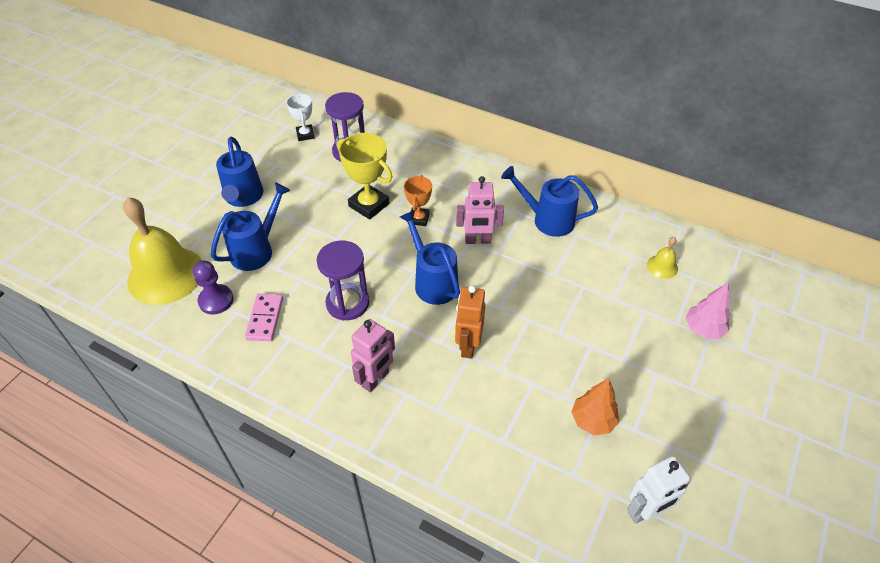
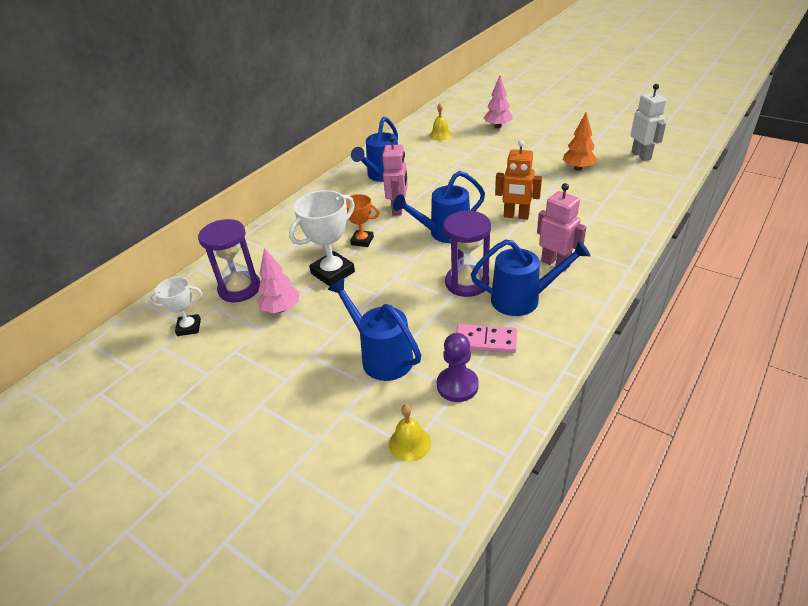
camera: 80 degrees left, 10 degrees down
(166, 275) = (409, 443): yellow bell -> yellow bell, size x0.42
(243, 198) = (286, 377): blue watering can -> blue watering can (523, 299)
(322, 181) = (281, 309): none -> pink tree
(369, 205) = (333, 273): yellow trophy -> white trophy

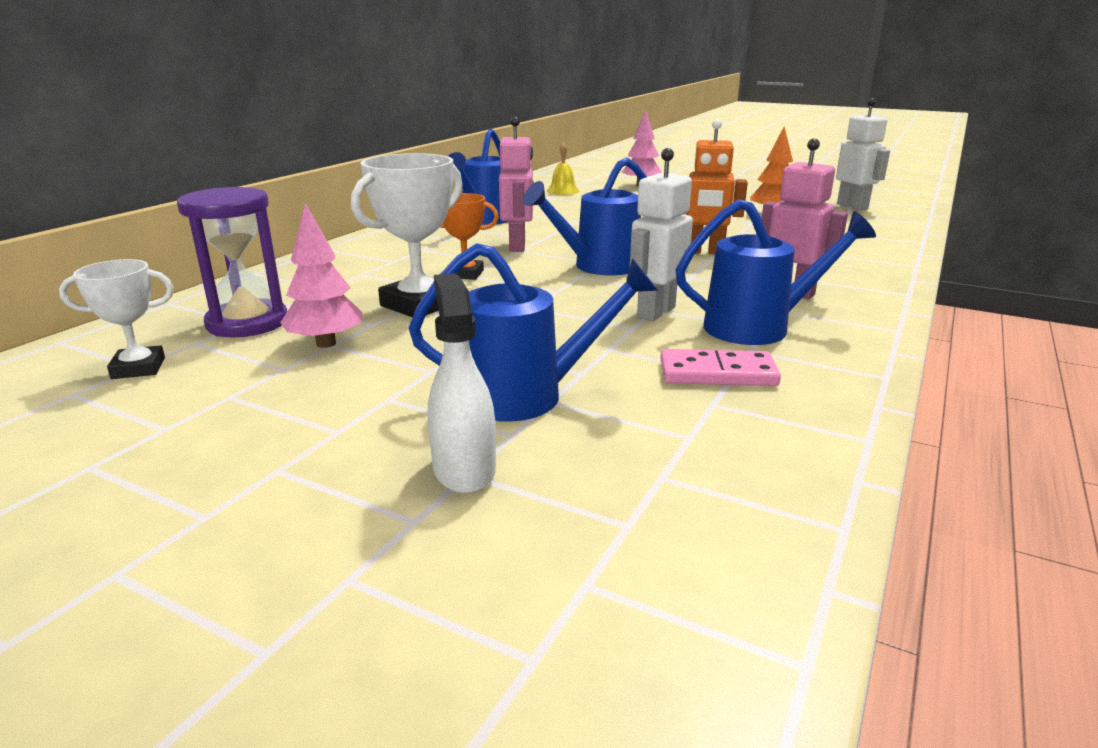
camera: 10 degrees left, 15 degrees down
(343, 409) = (464, 469): none -> white spray bottle
(381, 356) = (528, 396): blue watering can -> blue watering can turned 135 degrees clockwise
(409, 443) = (622, 517): yellow bell -> none
(457, 385) = (689, 429): purple pawn -> none
(467, 283) = (655, 312): purple hourglass -> white robot

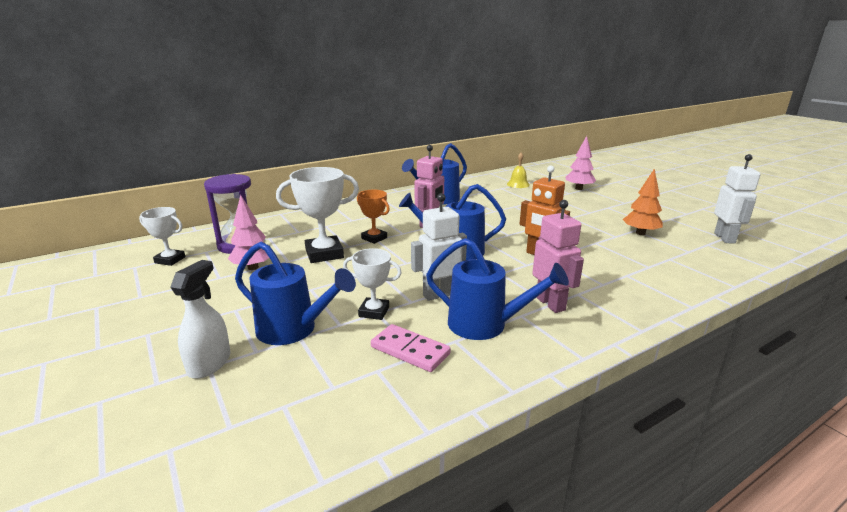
camera: 30 degrees right, 0 degrees up
(605, 348) = (374, 312): none -> white trophy

